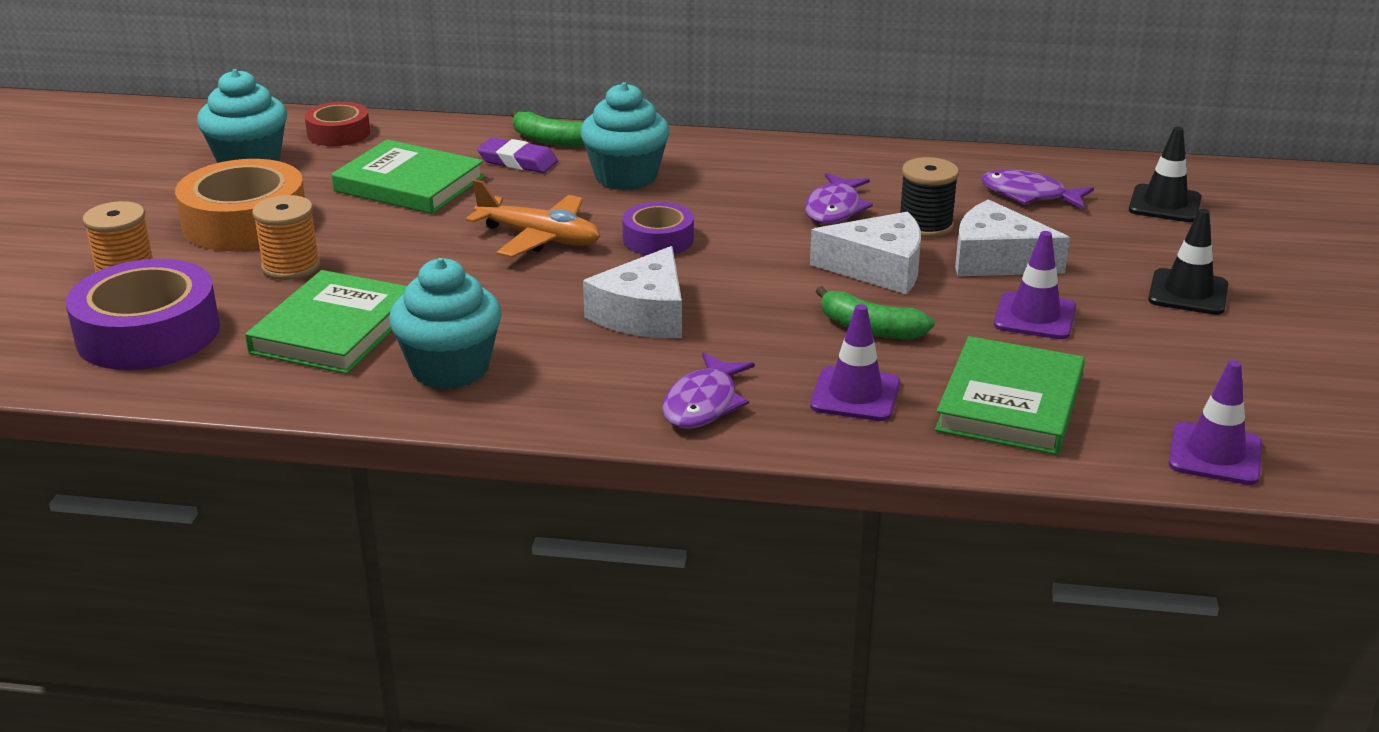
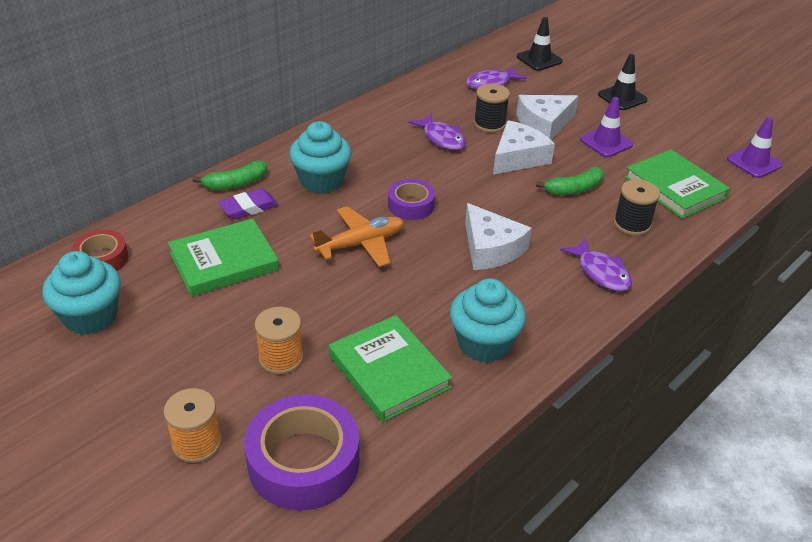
camera: 55 degrees left, 10 degrees up
(245, 222) = (187, 354): orange tape -> none
(855, 395) = (632, 224): purple traffic cone -> black spool

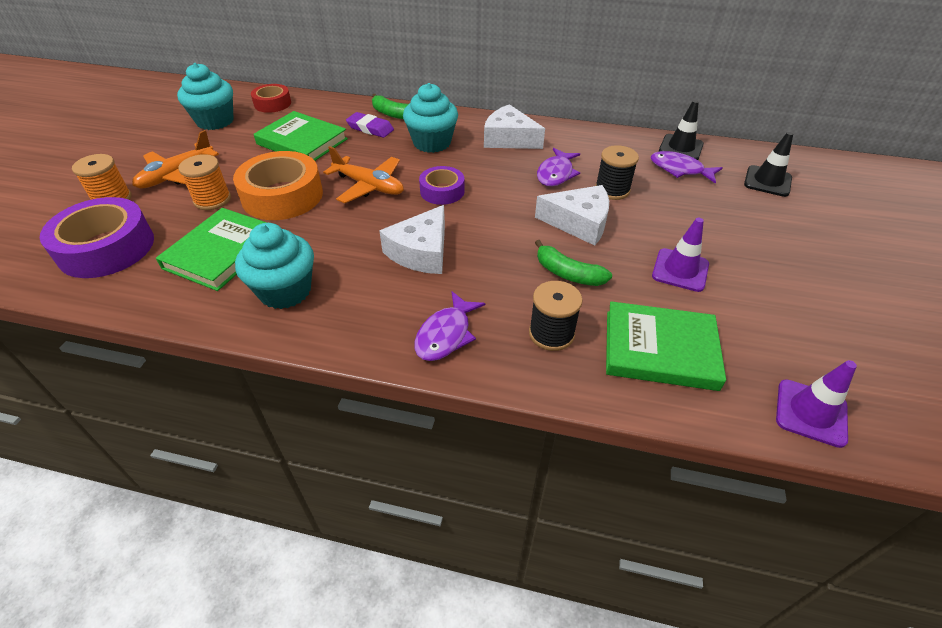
camera: 60 degrees right, 5 degrees up
(195, 376) = (177, 175): none -> orange plane
(323, 305) = (282, 196): none -> orange tape
(544, 124) = (656, 220): white cheese -> white cheese (509, 139)
(622, 97) = (785, 256): black traffic cone -> black traffic cone (681, 148)
(675, 187) = (660, 349): green book -> green book turned 75 degrees clockwise

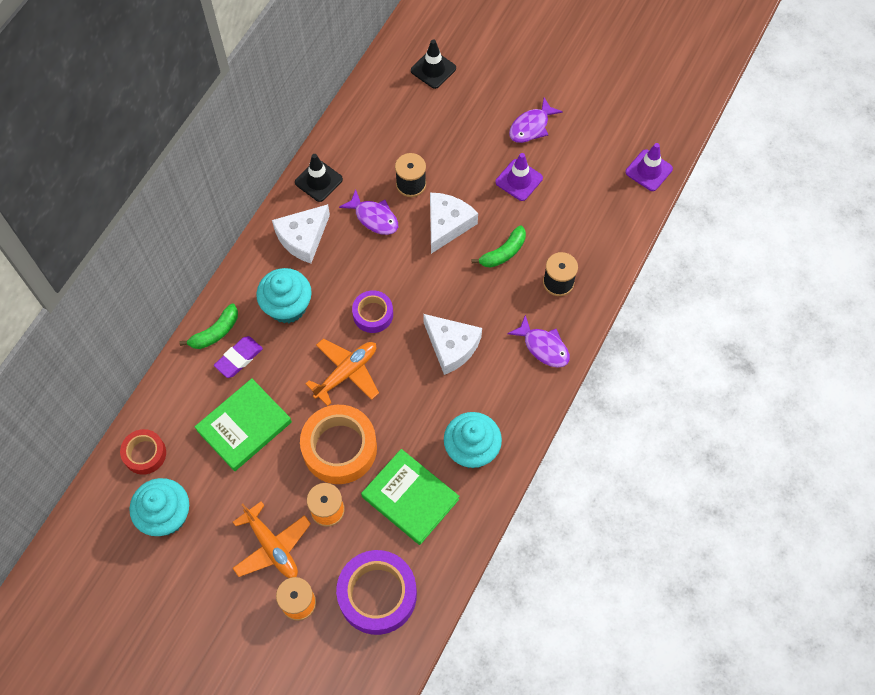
camera: 75 degrees left, 20 degrees up
(660, 349) = (586, 225): green book -> none
(679, 169) = (397, 122): purple fish -> purple fish (531, 126)
(681, 148) = (365, 106): black traffic cone -> black traffic cone (318, 181)

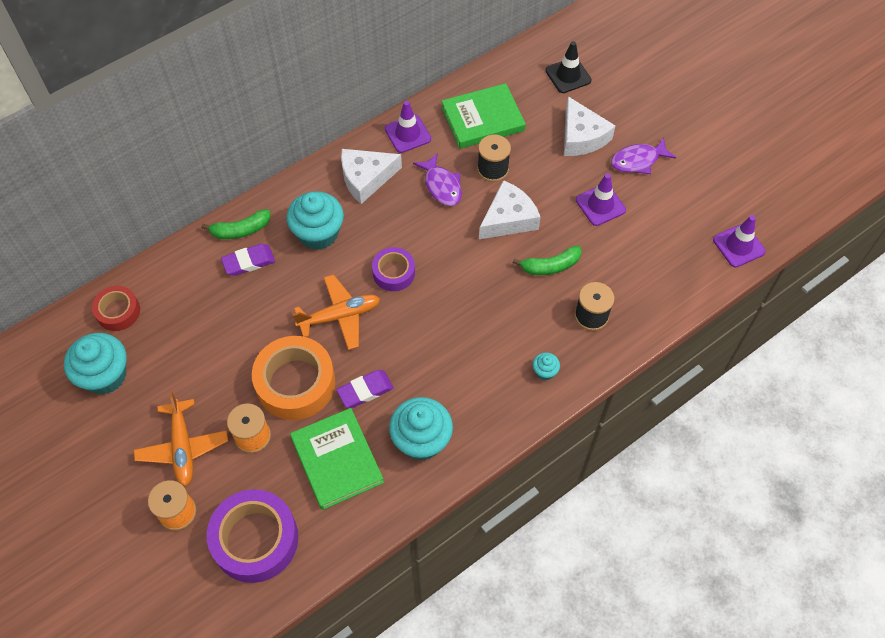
camera: 25 degrees right, 5 degrees down
(244, 426) = (219, 325): green book -> green book (482, 119)
(318, 181) = (407, 134): black traffic cone -> purple traffic cone
(402, 428) = (365, 390): none -> purple eraser
(451, 346) = (453, 333): white cheese -> white cheese (581, 137)
(543, 347) = (544, 371): purple fish -> turquoise cupcake

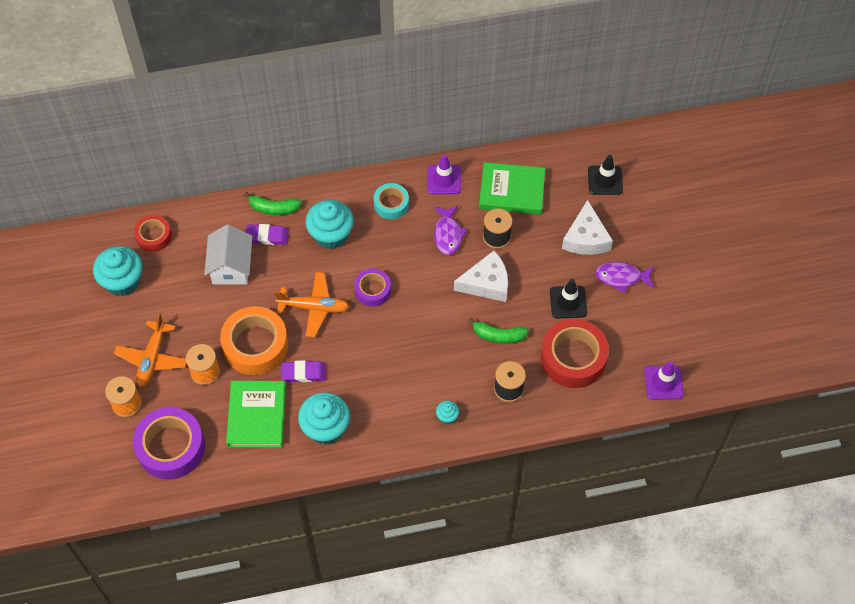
camera: 25 degrees right, 0 degrees up
(224, 309) = (231, 267): none -> white house
(366, 178) = (391, 204): white cheese -> turquoise tape
(600, 205) = (568, 302): purple traffic cone -> black traffic cone
(637, 258) = (573, 358): none -> red tape

